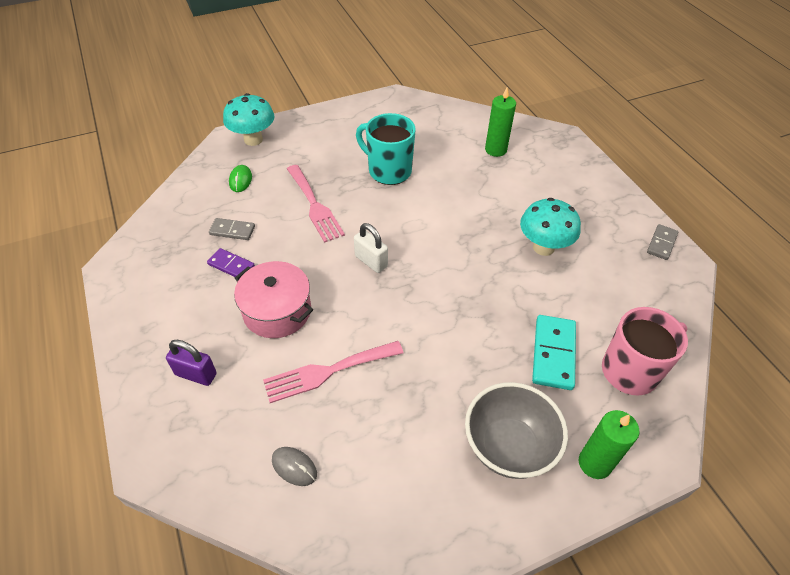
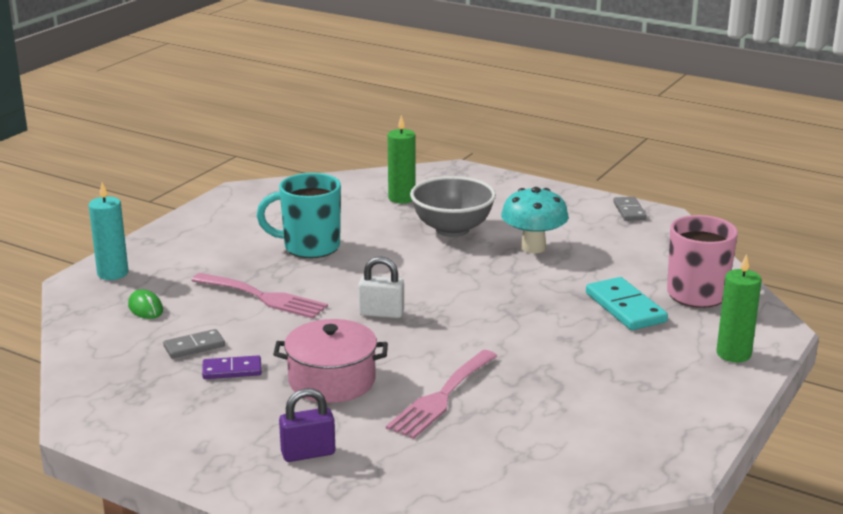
camera: 35 degrees left, 25 degrees down
(253, 139) = (113, 273): turquoise mushroom -> turquoise candle
(294, 467) = (494, 464): grey mouse -> none
(508, 446) = (658, 373): grey bowl -> grey bowl (452, 229)

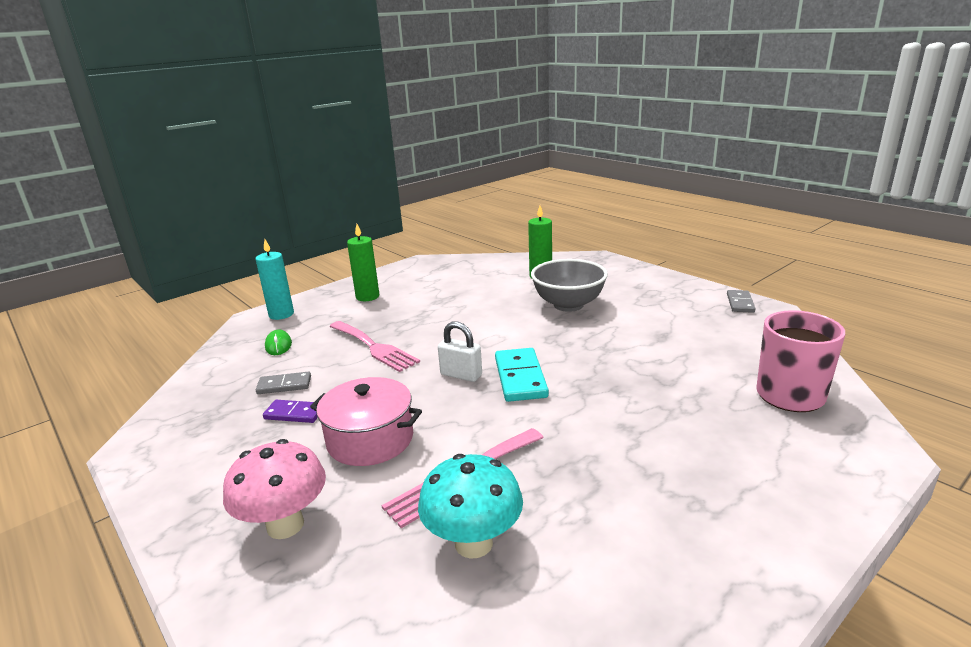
camera: 20 degrees right, 0 degrees up
(308, 453) = (285, 525): purple padlock -> pink mushroom
(310, 247) = (442, 308): turquoise mug -> none
(533, 247) = (634, 328): turquoise mushroom -> turquoise mushroom (473, 543)
(625, 308) = (704, 400): turquoise domino -> turquoise domino (520, 377)
(733, 354) = (821, 478): green candle -> green candle (367, 297)

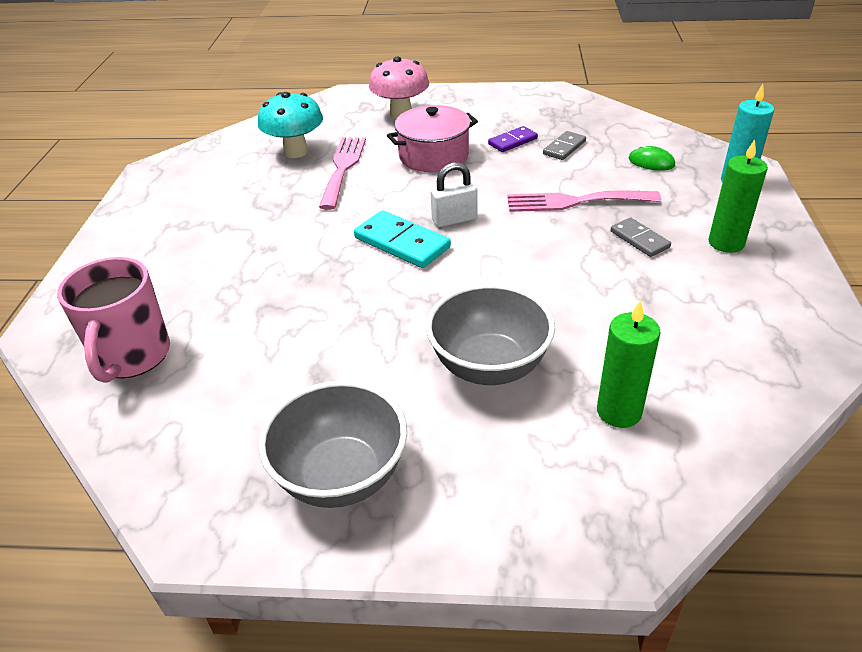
camera: 135 degrees right, 15 degrees up
(685, 301) = (341, 476): none -> grey bowl
(740, 303) = (252, 524): grey domino -> grey domino (639, 239)

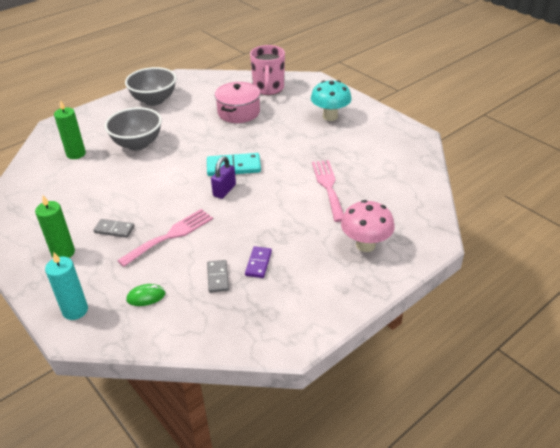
camera: 135 degrees right, 0 degrees up
(132, 356) = (268, 88): pink mug -> pink mug turned 135 degrees counterclockwise
(296, 152) = (372, 182): turquoise mushroom -> turquoise mushroom (330, 116)
(343, 168) = (328, 187): pink fork -> pink fork turned 150 degrees counterclockwise
(433, 156) = (292, 223): pink pot -> pink pot (238, 112)
(454, 219) = (224, 190): white padlock -> purple padlock

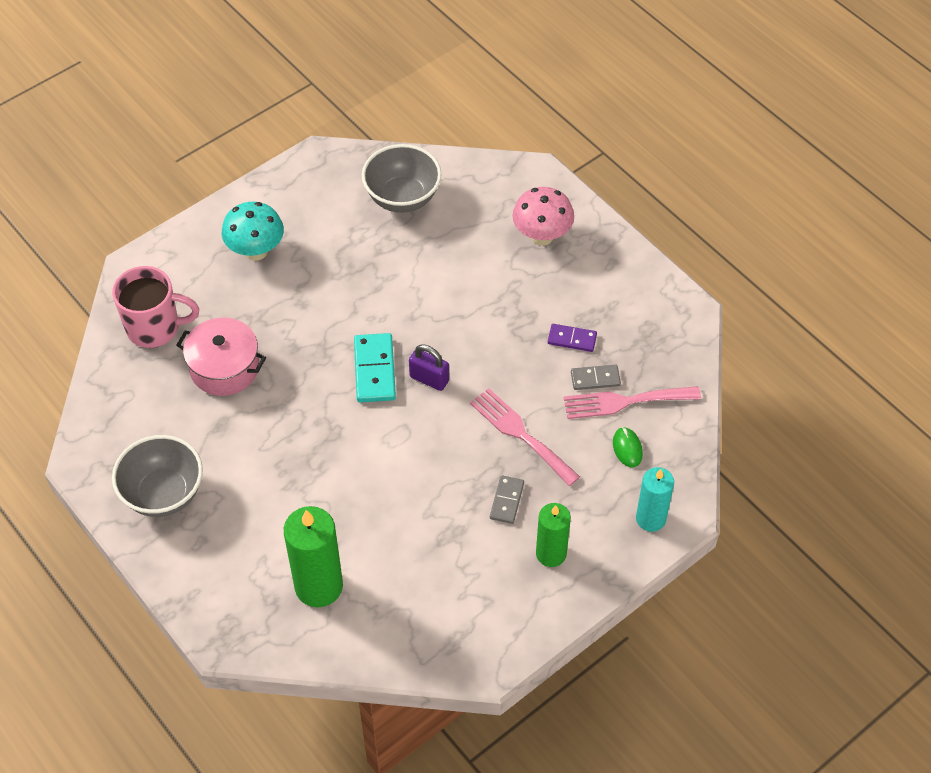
camera: 90 degrees left, 15 degrees up
(76, 154) = (319, 586): green candle -> green candle, size x1.55
(137, 144) = (300, 501): grey bowl -> grey bowl (402, 198)
(328, 187) = (429, 264): pink fork -> pink fork (625, 402)

